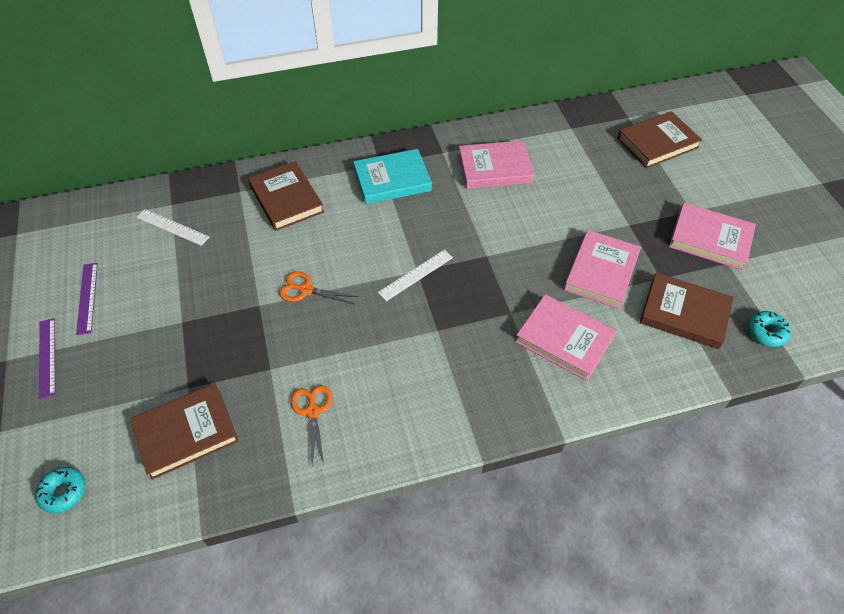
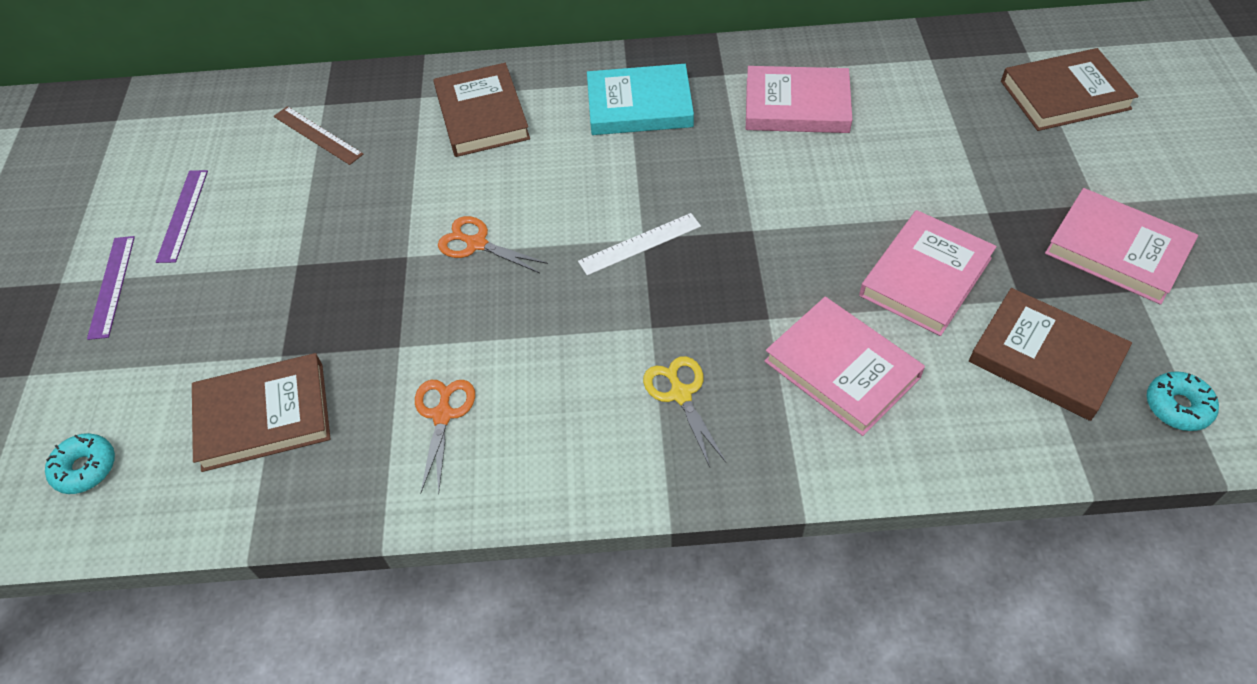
camera: 15 degrees right, 0 degrees up
(172, 227) = (317, 135): white ruler -> brown ruler
(467, 372) = (680, 394): none -> yellow scissors

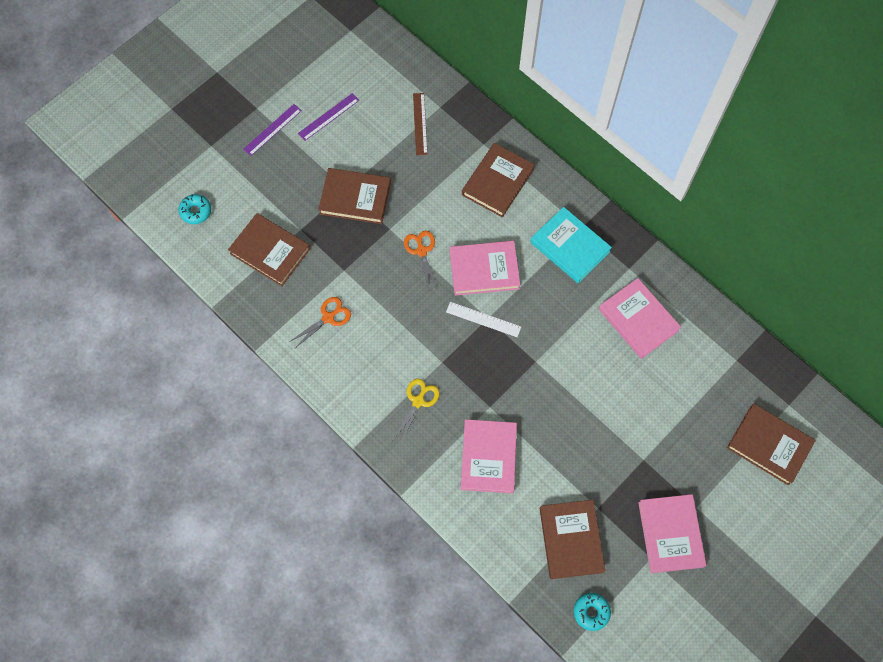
camera: 45 degrees right, 15 degrees up
(320, 263) = (355, 198): none -> brown book
(925, 277) = (574, 457): pink book -> pink book (484, 270)

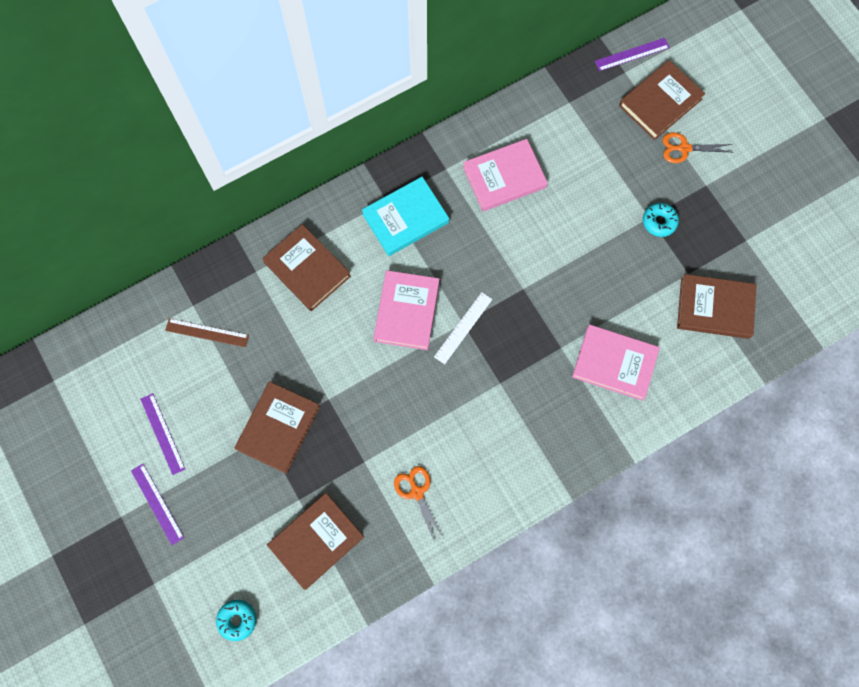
camera: 75 degrees left, 5 degrees up
(418, 401) = (538, 419): yellow scissors -> none
(421, 251) = (365, 371): orange scissors -> orange scissors (684, 148)
(591, 612) = (787, 310): turquoise donut -> turquoise donut (659, 222)
(670, 534) = (727, 216): pink book -> none
(811, 407) = (632, 54): none -> purple ruler

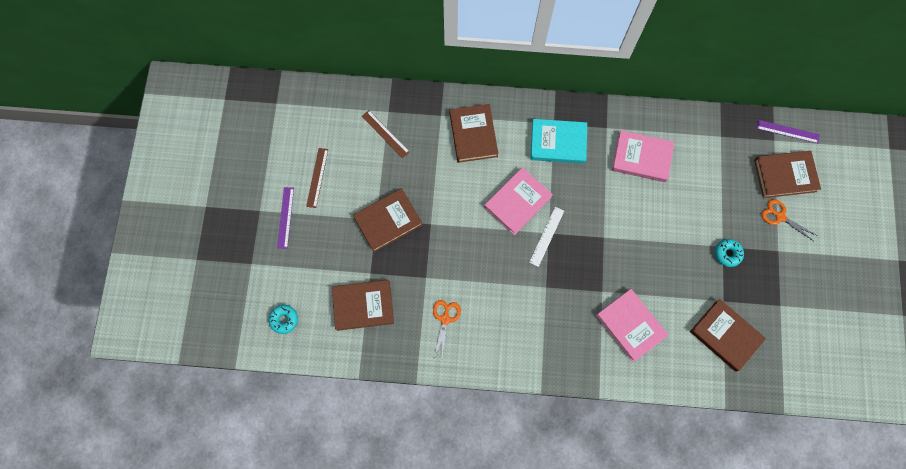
camera: 35 degrees right, 0 degrees up
(162, 433) = (317, 177): purple ruler -> brown ruler
(463, 328) = (546, 236): white ruler -> white ruler turned 45 degrees counterclockwise

